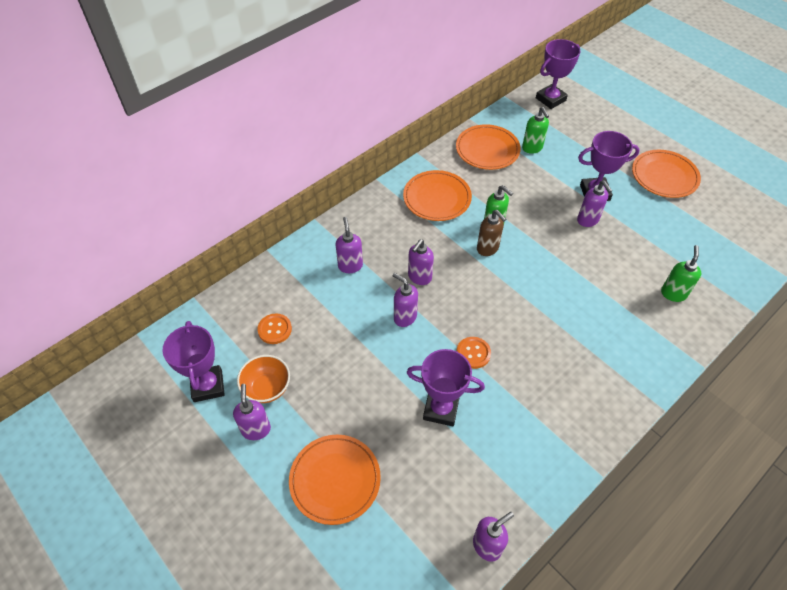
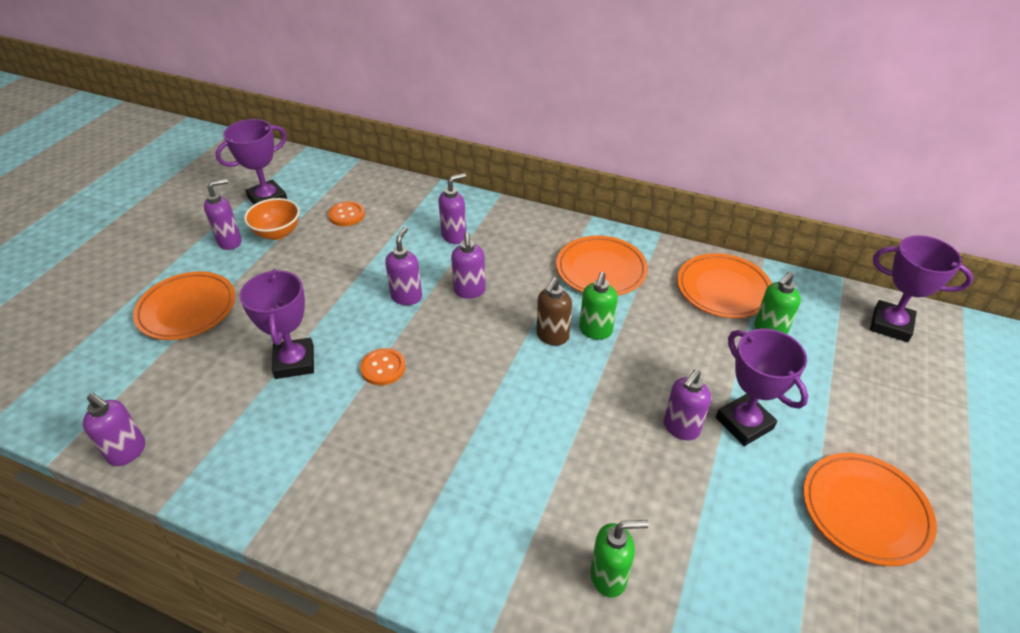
camera: 65 degrees right, 10 degrees down
(419, 277) = (469, 291): purple soap dispenser -> purple soap dispenser turned 105 degrees counterclockwise

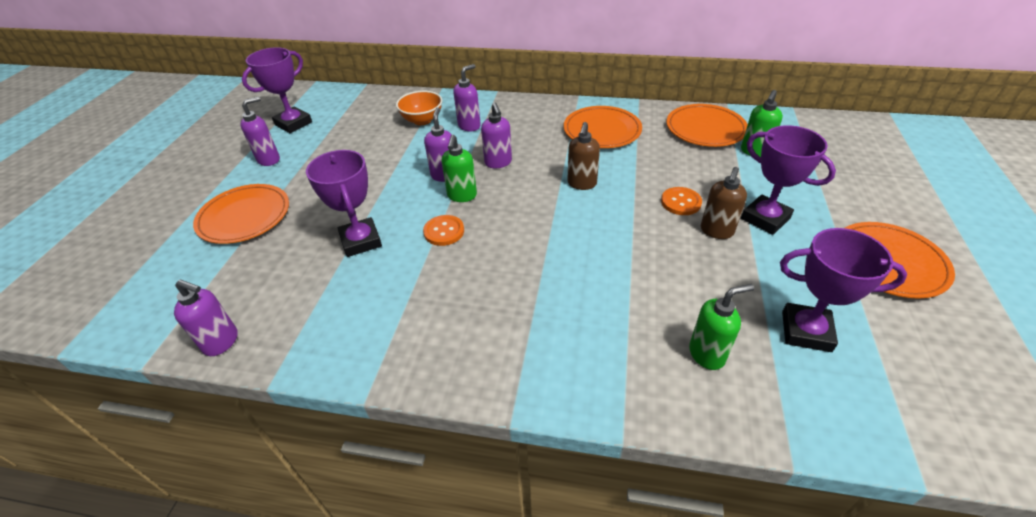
camera: 10 degrees left, 0 degrees up
(277, 233) = (311, 147): orange bowl -> orange bowl (422, 120)
(346, 215) = (369, 124): orange button -> orange button (681, 202)
(595, 331) = (616, 174): green soap dispenser -> green soap dispenser (462, 196)
(681, 428) = (716, 231): purple soap dispenser -> brown soap dispenser
(890, 325) = (843, 132): purple trophy -> purple trophy (806, 331)

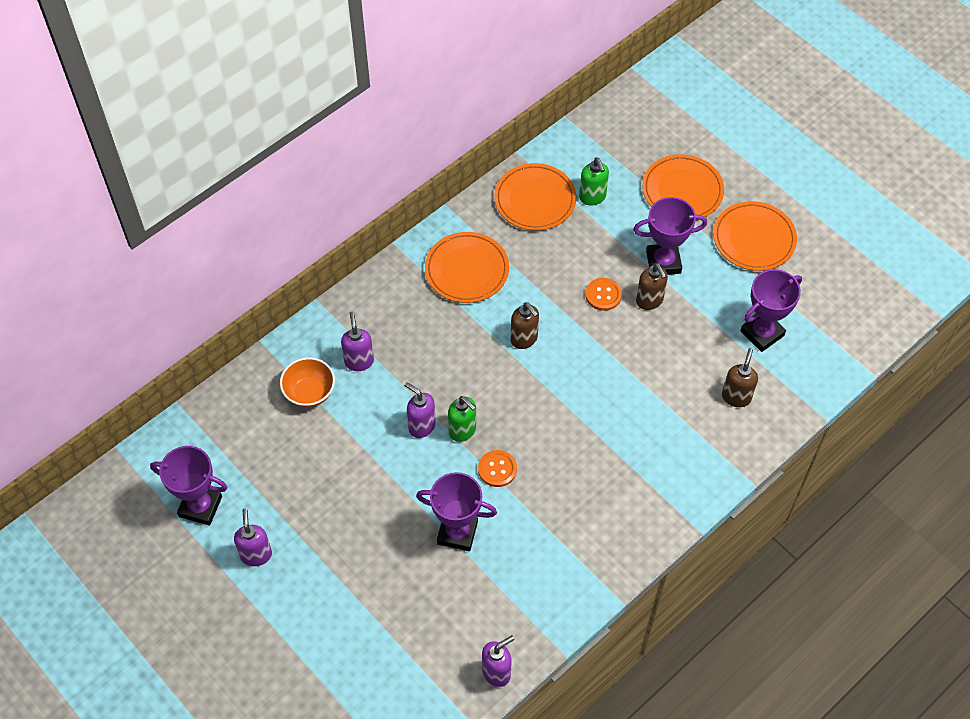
camera: 55 degrees left, 15 degrees up
(244, 217) = (342, 607): orange plate -> orange plate (682, 190)
(293, 123) = (200, 506): purple trophy -> purple trophy turned 60 degrees counterclockwise
(498, 163) = (440, 376): purple soap dispenser -> none
(707, 354) = (736, 397): green soap dispenser -> brown soap dispenser

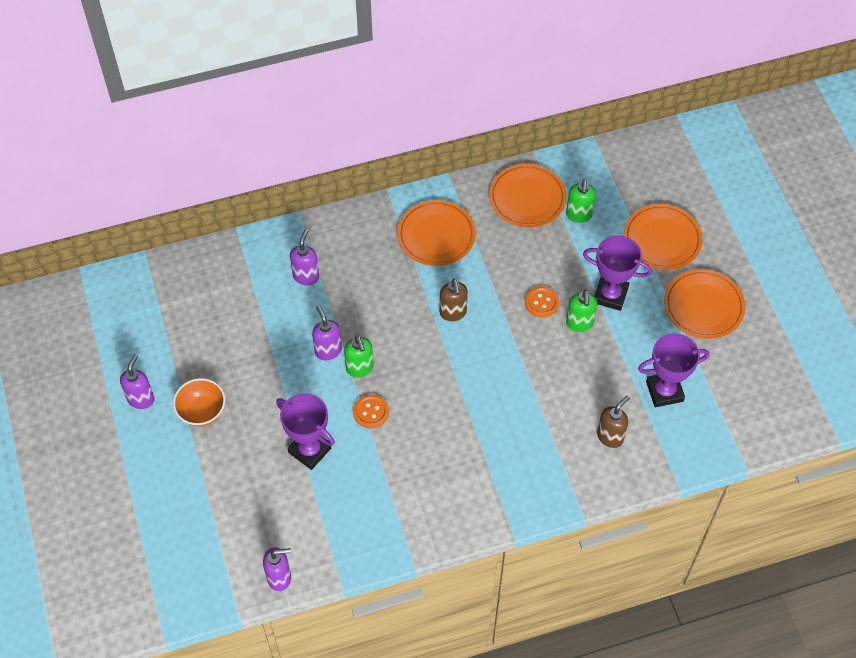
camera: 25 degrees right, 0 degrees up
(200, 506) = (118, 342): purple trophy -> none
(309, 393) = (252, 286): orange bowl -> orange bowl (202, 411)
(649, 301) = (579, 323): brown soap dispenser -> green soap dispenser

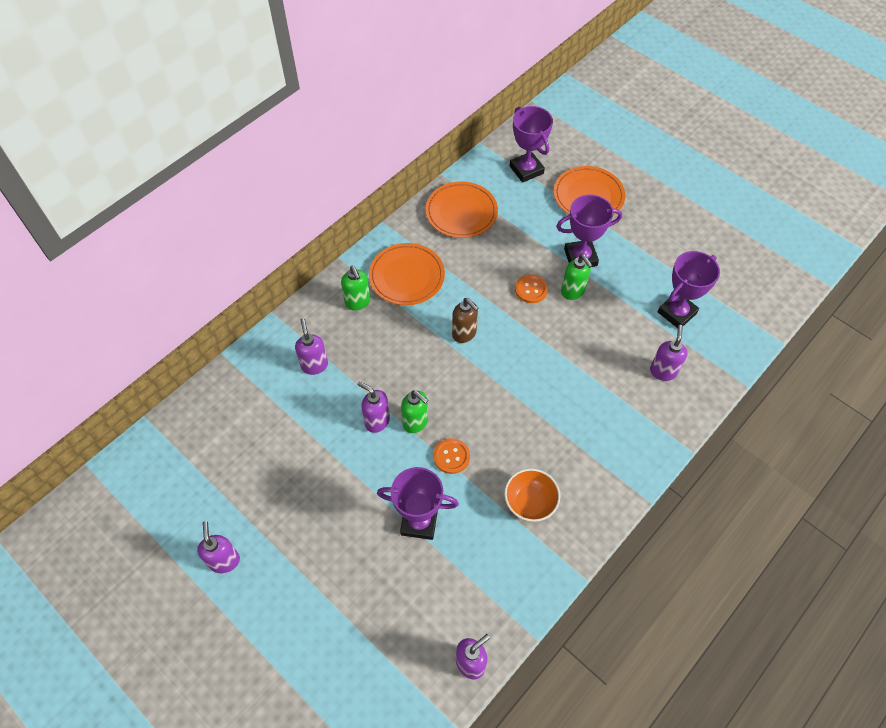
camera: 30 degrees left, 0 degrees up
(202, 411) = (293, 540): orange bowl -> orange bowl (530, 503)
(578, 215) = (511, 207): green soap dispenser -> green soap dispenser (358, 302)
(610, 436) = (663, 371): brown soap dispenser -> purple soap dispenser
(619, 185) = (526, 170): none -> purple trophy
(703, 306) = (656, 232): orange plate -> none

